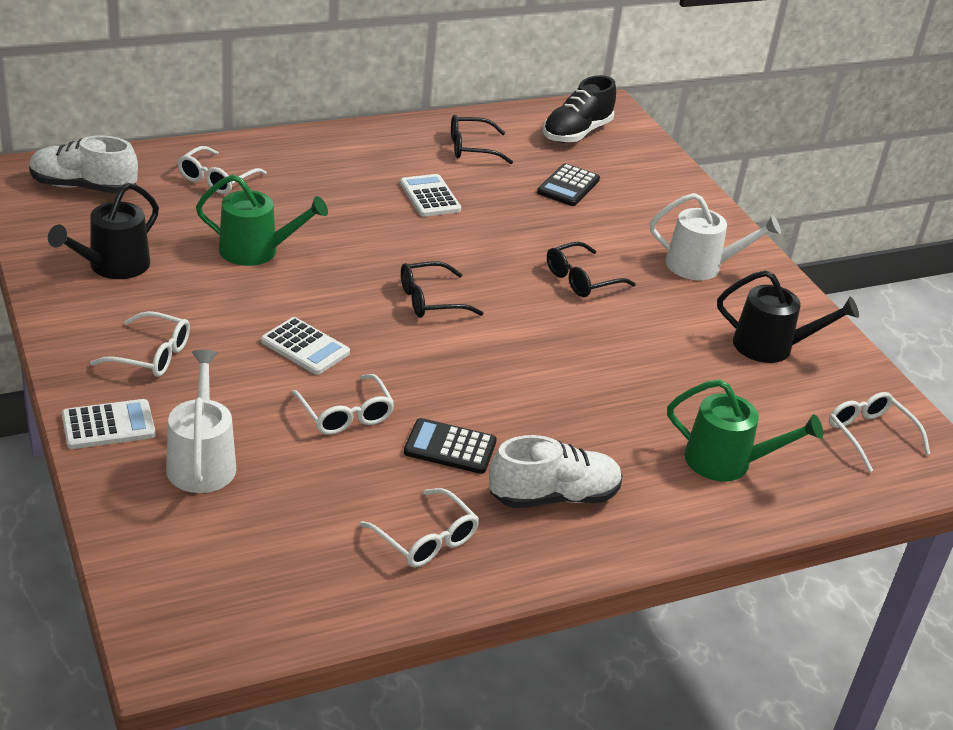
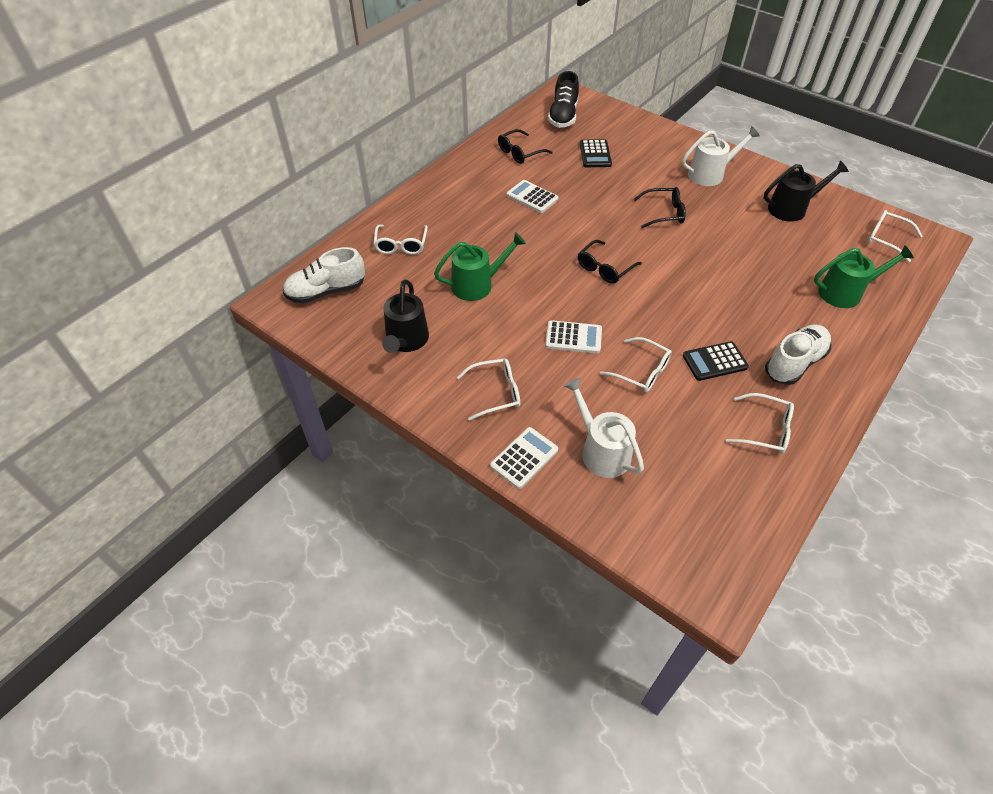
camera: 25 degrees left, 15 degrees up
(581, 279) = (664, 213): black glasses -> black glasses turned 120 degrees counterclockwise

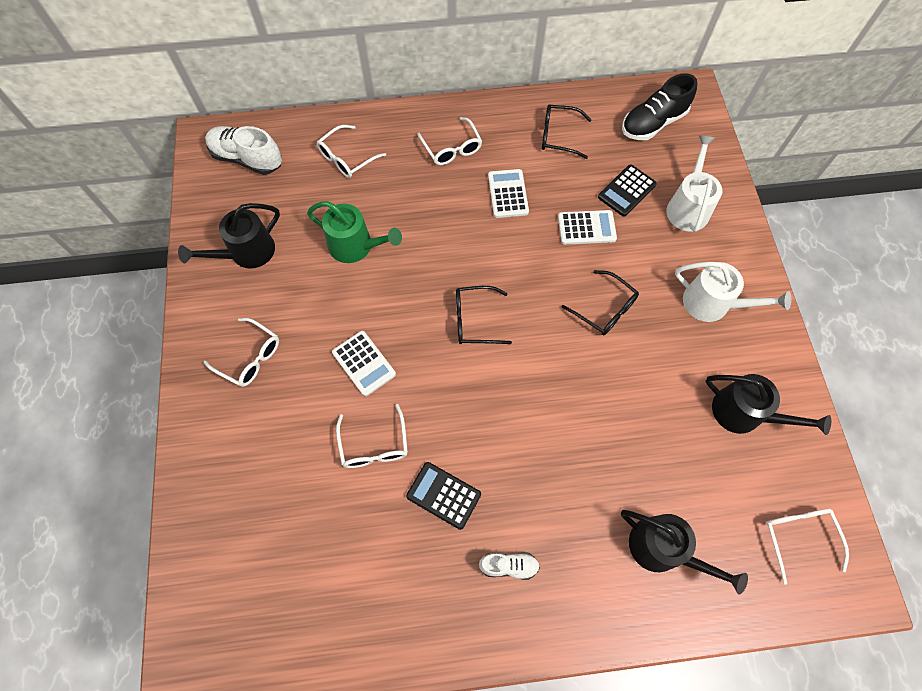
camera: 45 degrees right, 15 degrees up
(524, 458) = (201, 431): white calculator -> white calculator (586, 228)
(601, 451) = (256, 481): white watering can -> white watering can (688, 207)
(765, 430) = (397, 596): white glasses -> white glasses (452, 148)
(794, 363) = (509, 566): white shoe -> white shoe, size x0.55
(845, 292) = (662, 549): green watering can -> black watering can

